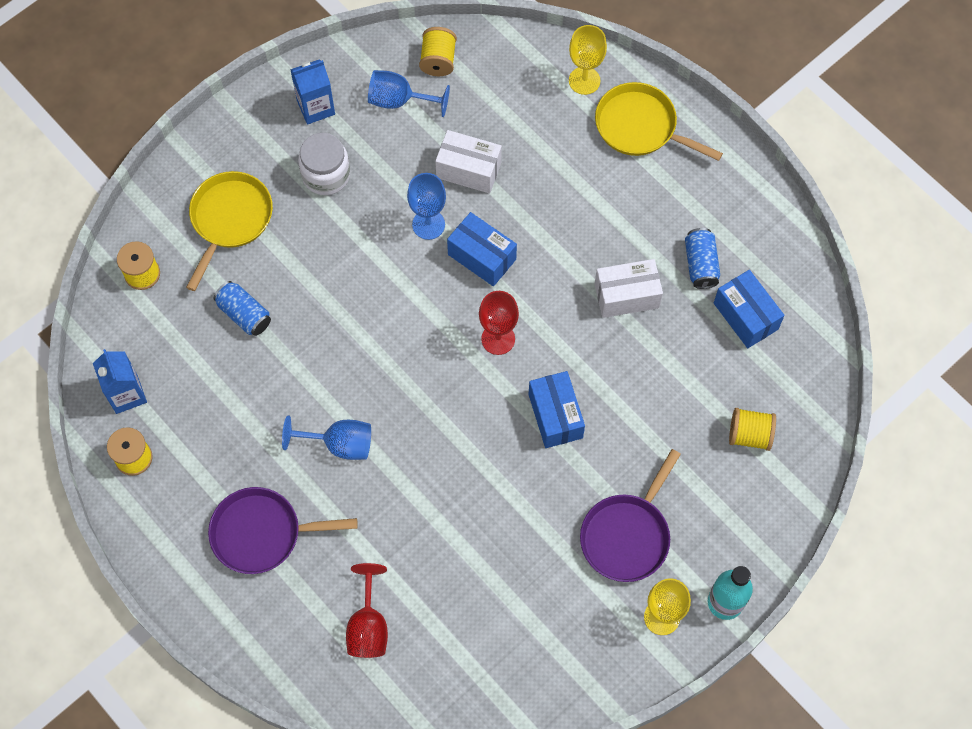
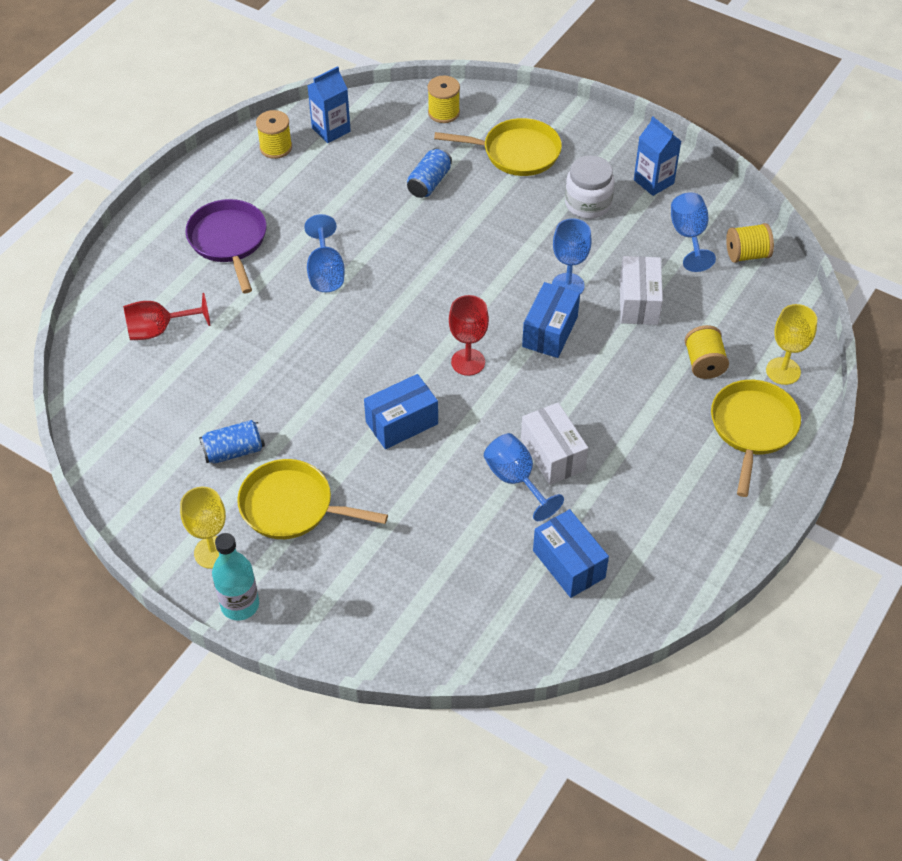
camera: 75 degrees right, 15 degrees down
(627, 535) = (292, 506): purple pan -> yellow pan
(646, 334) = (516, 480): none -> blue goblet
(700, 264) = (614, 512): blue can -> blue can (234, 451)
(745, 316) = (568, 564): blue box -> blue box turned 75 degrees counterclockwise
(749, 435) = (432, 593): yellow spool -> yellow spool (704, 363)

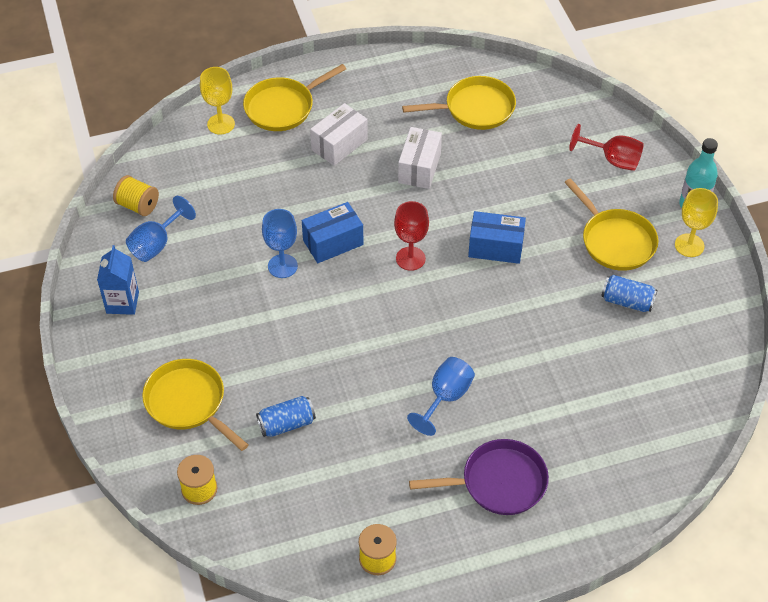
camera: 140 degrees left, 0 degrees up
(159, 330) = (616, 435): red goblet -> red goblet (612, 160)
(229, 241) = (498, 482): purple pan -> purple pan turned 120 degrees counterclockwise
(331, 130) = (312, 543): blue carton -> none
(516, 480) = (457, 168): blue goblet -> none
(568, 564) = (475, 109): blue box -> yellow pan
(588, 204) = (191, 318): white jar -> none
(639, 302) = (250, 222): white box -> white box (339, 145)
(704, 363) = (261, 159): yellow spool -> none

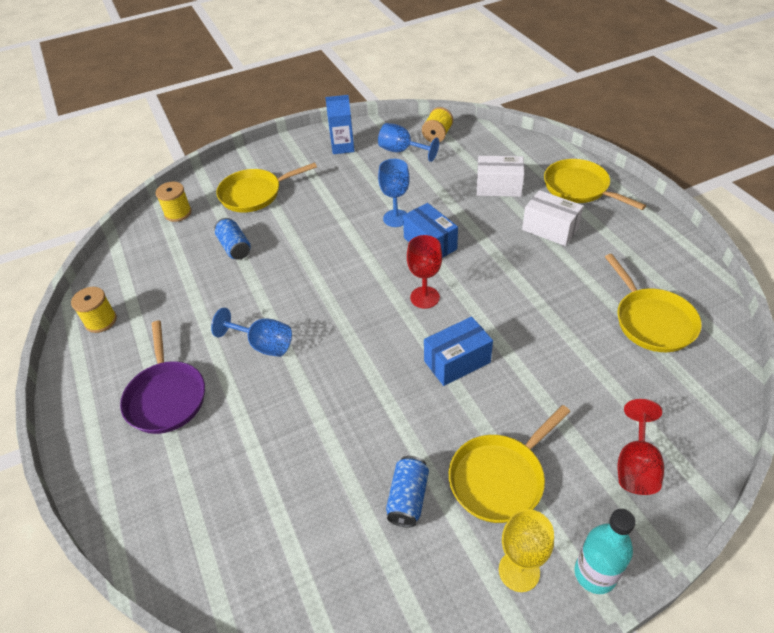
camera: 85 degrees right, 5 degrees down
(188, 403) = (254, 194): yellow pan -> yellow pan turned 150 degrees counterclockwise
(221, 124) = (541, 158): yellow goblet -> none
(419, 168) = (544, 288): white box -> white box (498, 187)
(495, 247) = (457, 361): blue box -> blue box turned 60 degrees clockwise

